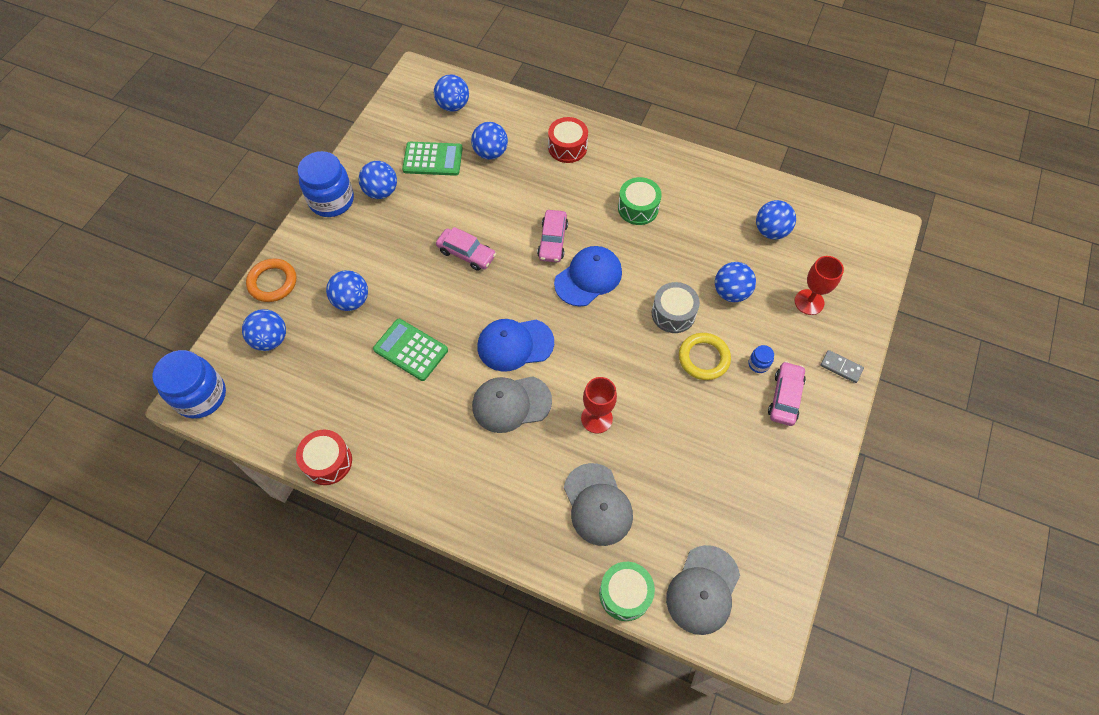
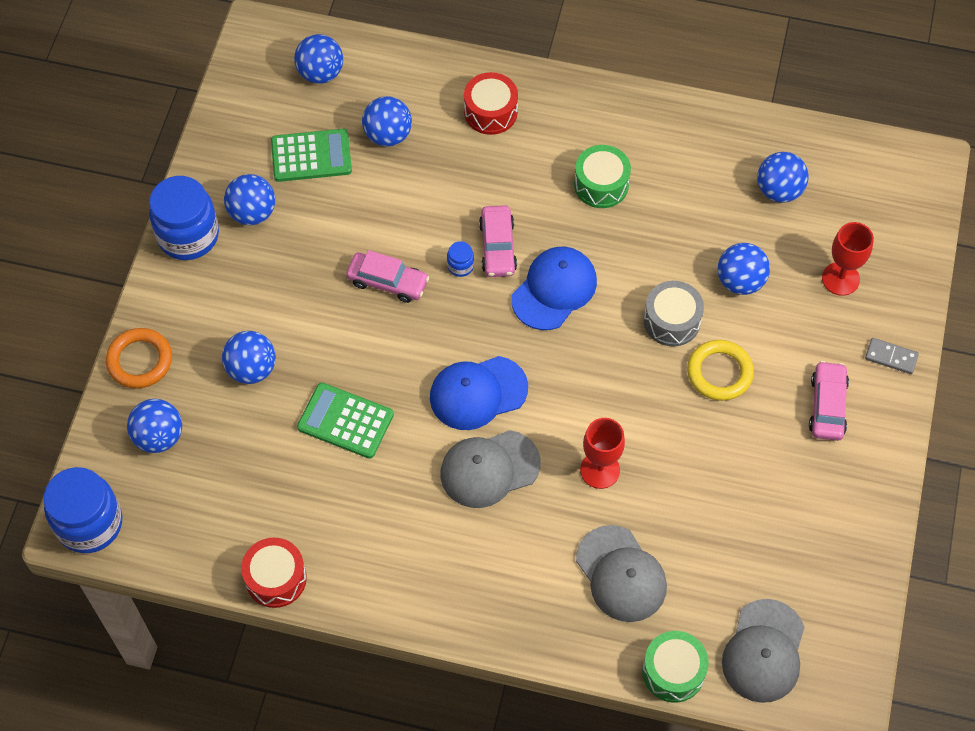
camera: 10 degrees left, 0 degrees up
(758, 364) = (789, 369): blue jar -> blue jar (460, 266)

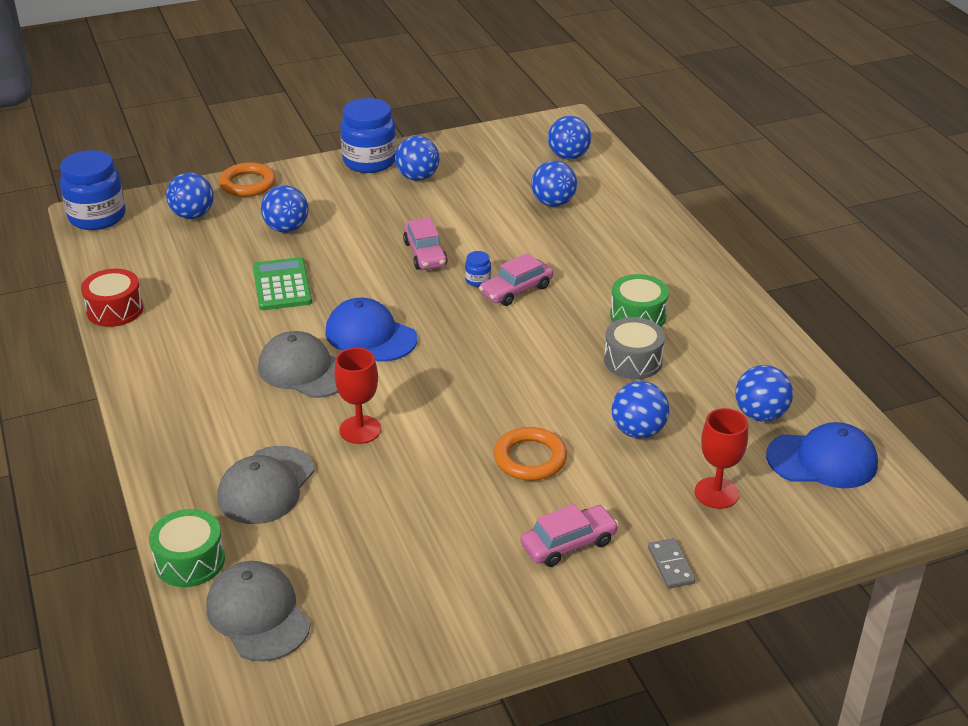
camera: 55 degrees right, 25 degrees down
(311, 156) = (494, 180): green calculator -> none
(490, 112) = (634, 237): red drum -> none
(554, 289) = (509, 333): blue cap -> blue cap (822, 460)
(671, 321) = (551, 408): grey drum -> grey drum (633, 361)
(719, 373) = (530, 458): yellow ring -> orange ring
(763, 651) = (258, 614): grey cap -> grey cap turned 75 degrees clockwise

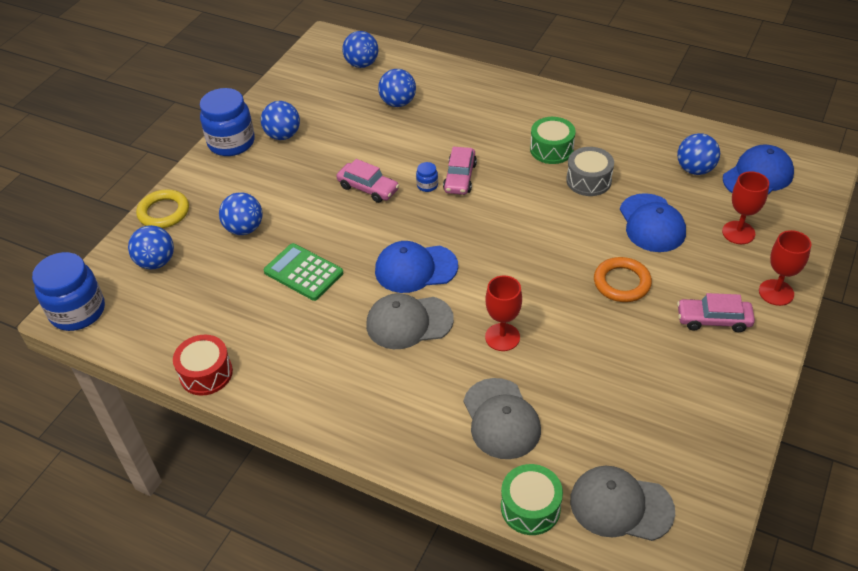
camera: 40 degrees left, 10 degrees up
(248, 184) = (164, 212): orange ring -> yellow ring
(568, 544) = (713, 320): pink car -> pink car turned 105 degrees counterclockwise
(638, 431) = (651, 223): blue ball -> blue cap
(671, 565) = (776, 292): grey domino -> red goblet

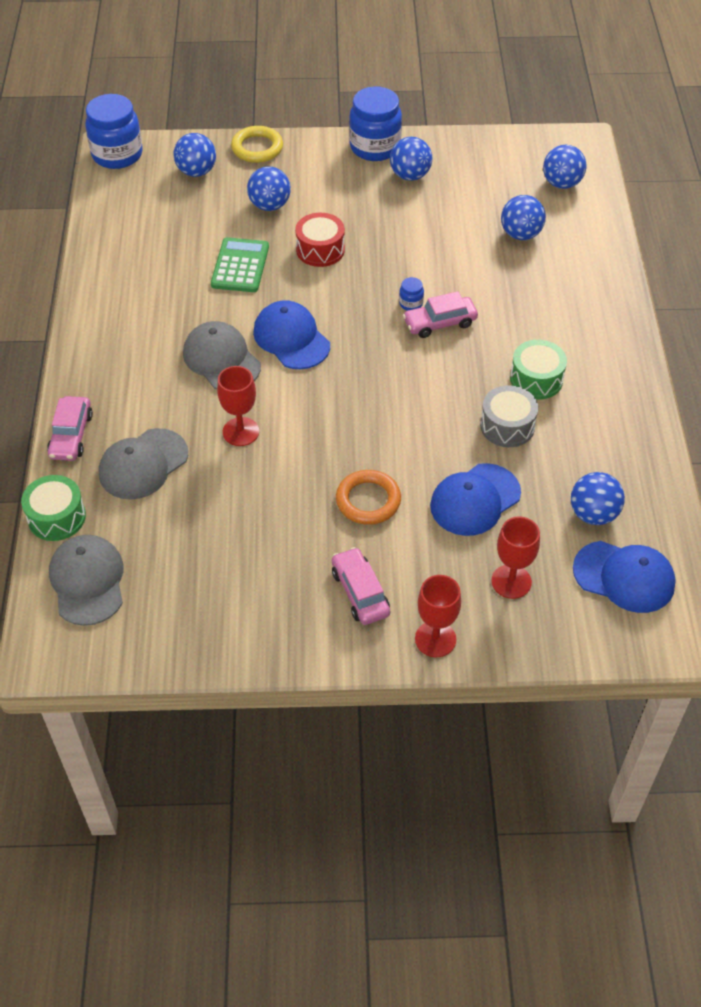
camera: 60 degrees right, 5 degrees up
(206, 373) = (94, 257): red drum -> red drum (320, 250)
(368, 188) = (377, 263): pink car -> pink car (71, 435)

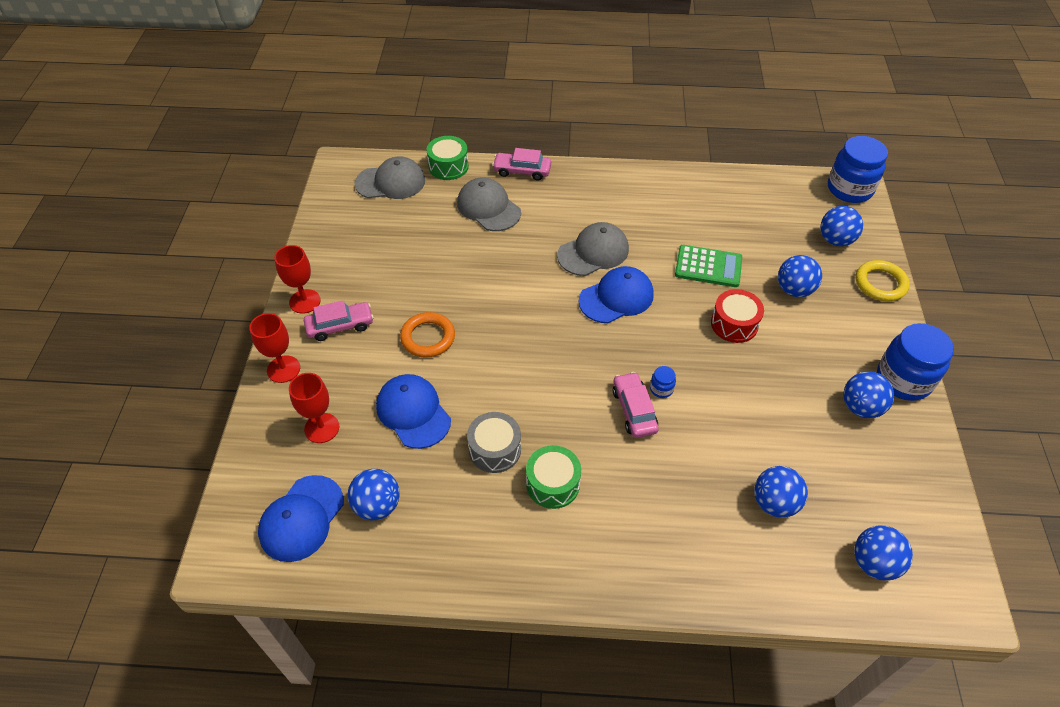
camera: 95 degrees right, 0 degrees up
(241, 432) = (513, 262): red goblet -> red goblet (305, 301)

